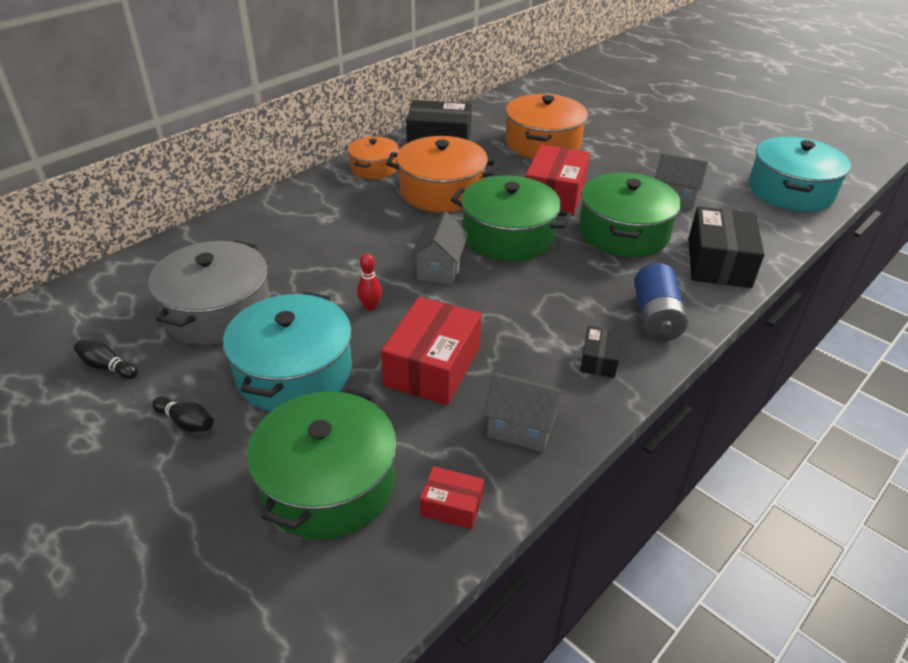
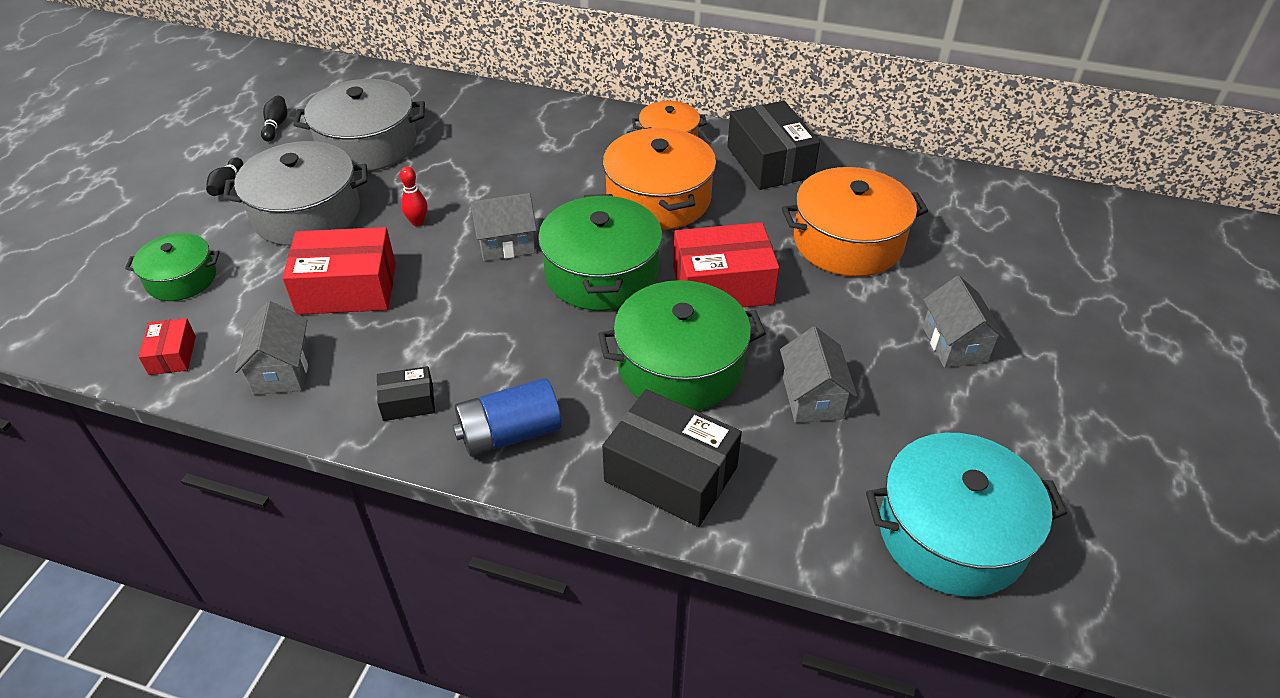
camera: 65 degrees right, 5 degrees up
(294, 372) = (306, 213): turquoise pot -> grey pot
(328, 483) = (181, 279): green pot -> green pot, size x0.59
(653, 143) = (954, 344): none -> grey house
(718, 263) = (671, 474): black box -> black box turned 45 degrees clockwise

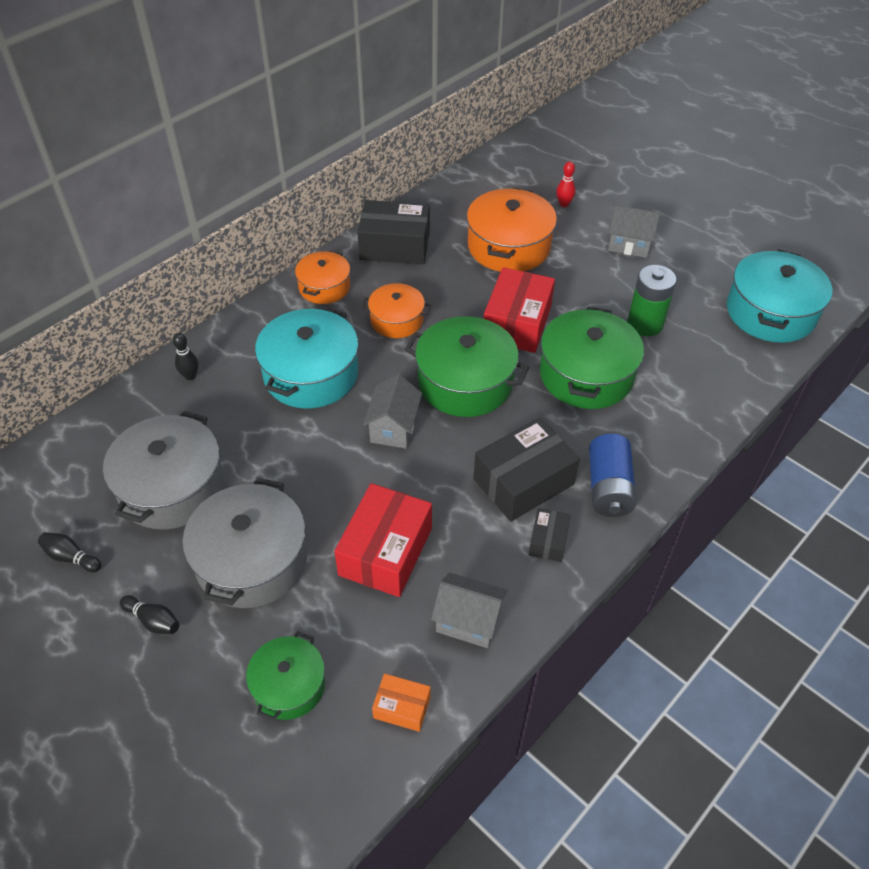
camera: 65 degrees left, 5 degrees up
(172, 355) = (402, 707): red box -> orange box
(418, 222) = (324, 479): red bowling pin -> red bowling pin (564, 204)
(498, 109) = (190, 376): none -> black bowling pin
(544, 171) = (311, 374): none -> turquoise pot
(658, 199) = (396, 320): orange pot -> orange pot, size x0.59
(671, 474) = (680, 414): black box -> black box (523, 481)
(812, 398) = (645, 324): grey house -> green battery

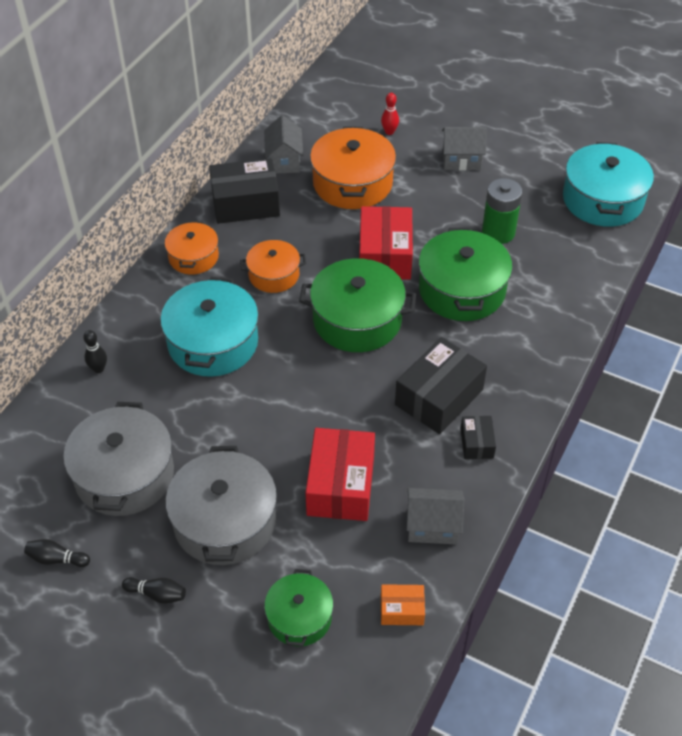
camera: 15 degrees left, 0 degrees up
(393, 427) = (308, 375): grey house -> grey house (284, 161)
(608, 488) = (513, 386): blue battery -> none

